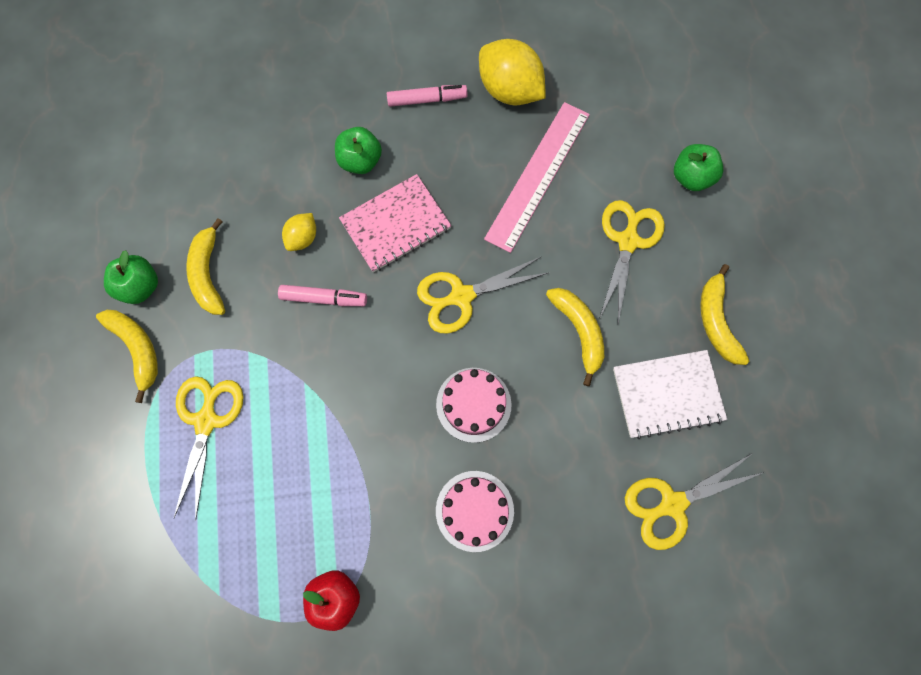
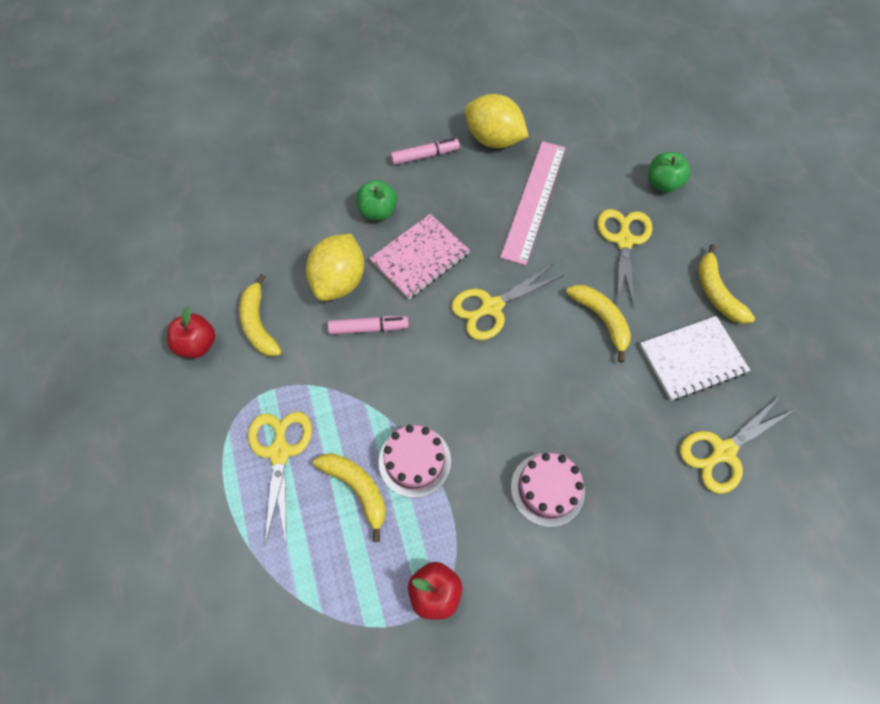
camera: 10 degrees left, 10 degrees down
(138, 349) = (203, 399): yellow banana -> yellow banana (357, 489)
(141, 286) = (197, 344): green apple -> red apple
(303, 238) = (339, 281): yellow lemon -> yellow lemon, size x1.92
(473, 404) = (524, 396): pink cake -> pink cake (414, 461)

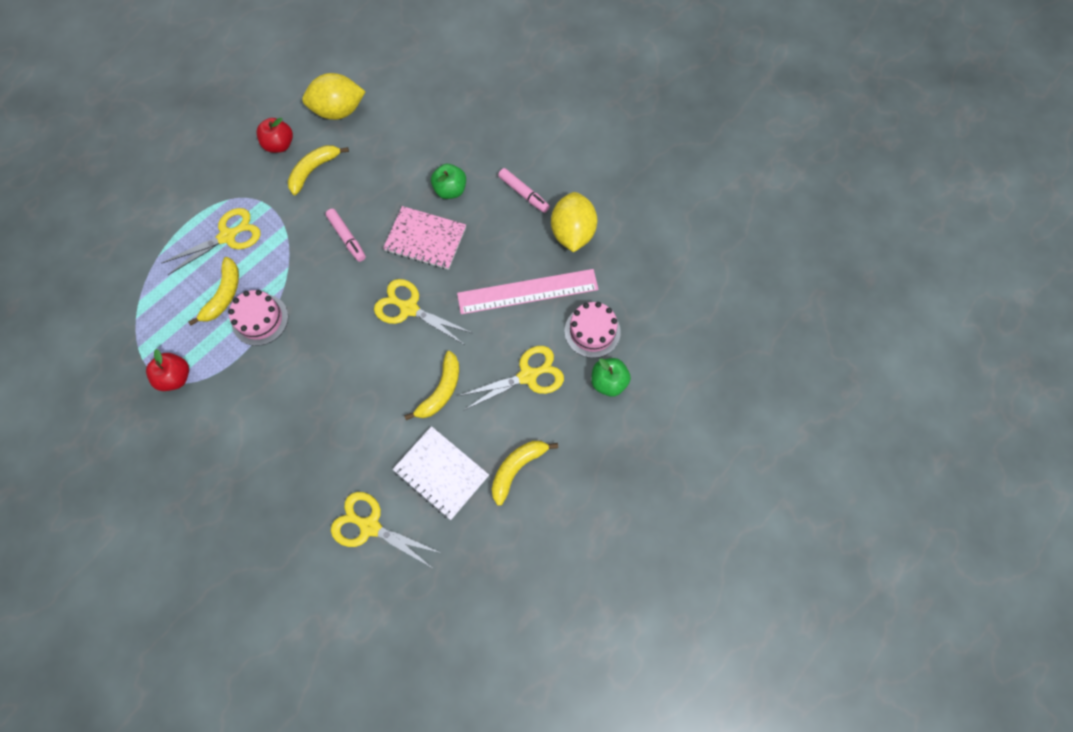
camera: 60 degrees right, 5 degrees up
(339, 281) = (375, 199): yellow lemon -> yellow lemon (339, 111)
(547, 489) = (280, 414): pink cake -> pink cake (592, 331)

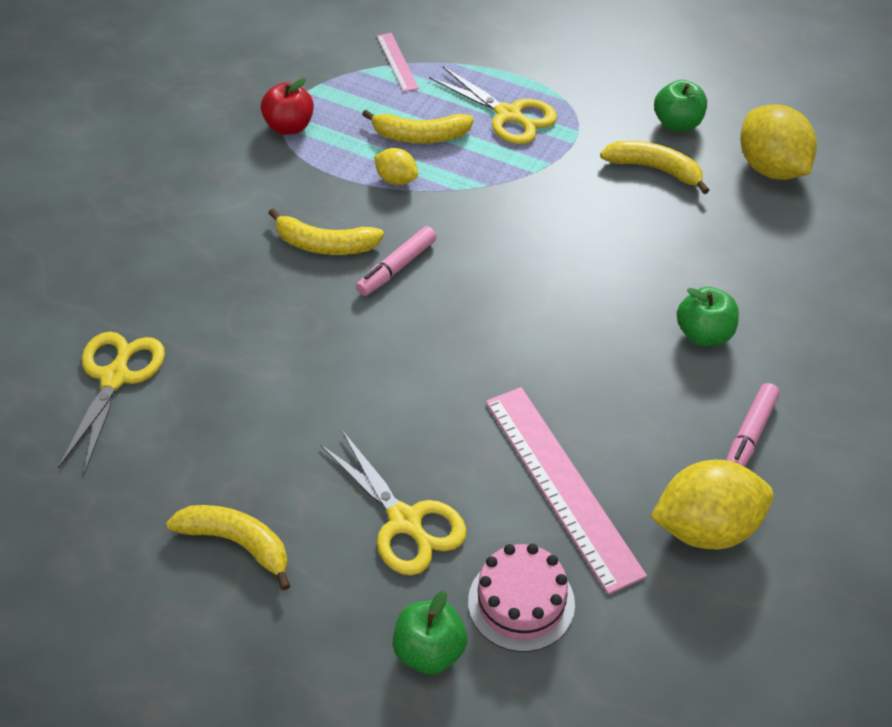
camera: 75 degrees right, 20 degrees down
(139, 291) = (397, 62): none -> pink ruler
(260, 319) = (396, 180): pink cake -> yellow lemon
(279, 145) = (677, 124): red apple -> green apple
(347, 238) = (560, 234): pink marker -> pink marker (397, 268)
(408, 308) = (472, 334): yellow scissors -> none
(425, 239) = (600, 325): pink notebook -> none
(441, 391) = (346, 409): yellow banana -> yellow banana (325, 245)
(441, 473) = (211, 442): white notebook -> none

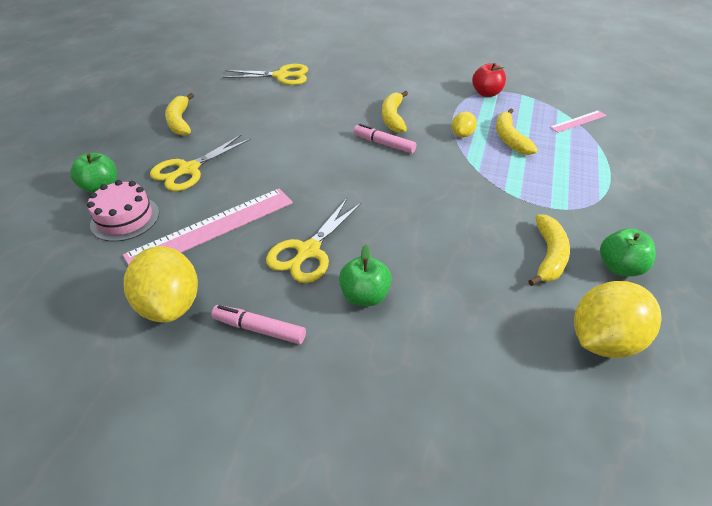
camera: 80 degrees right, 5 degrees down
(237, 543) = (180, 121): yellow banana -> yellow banana turned 150 degrees clockwise
(509, 115) = (559, 173): yellow scissors -> yellow scissors (308, 251)

